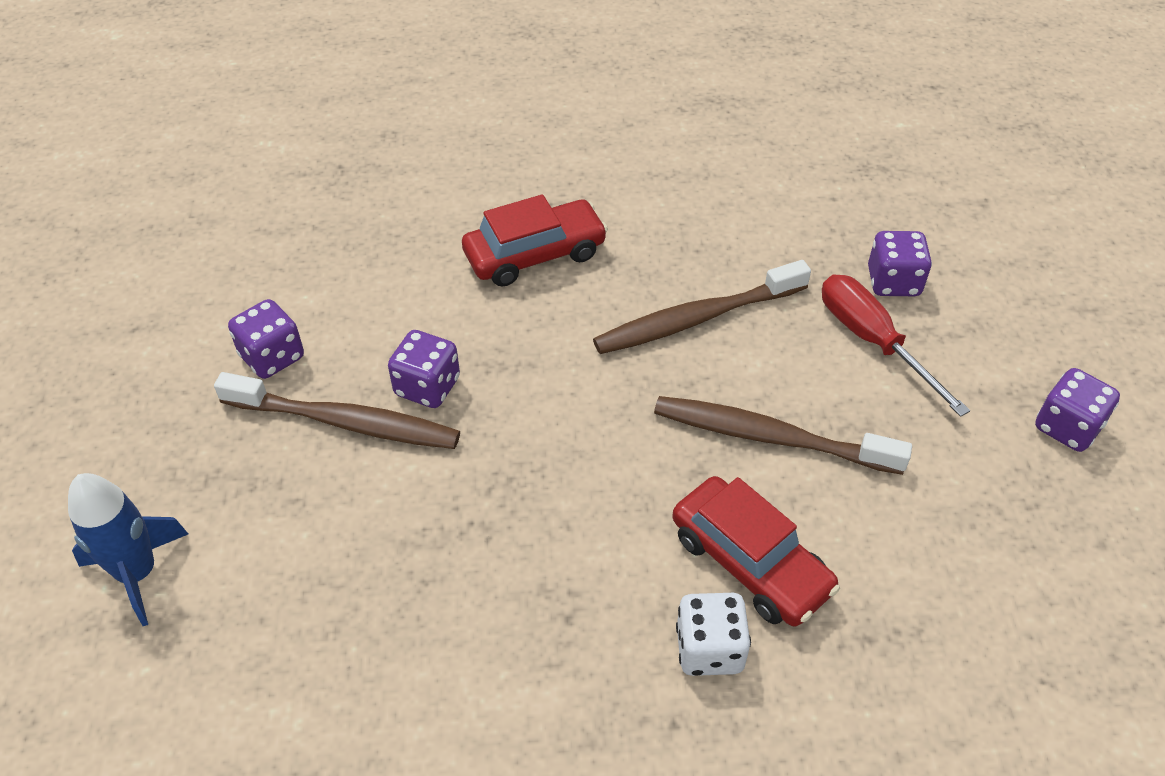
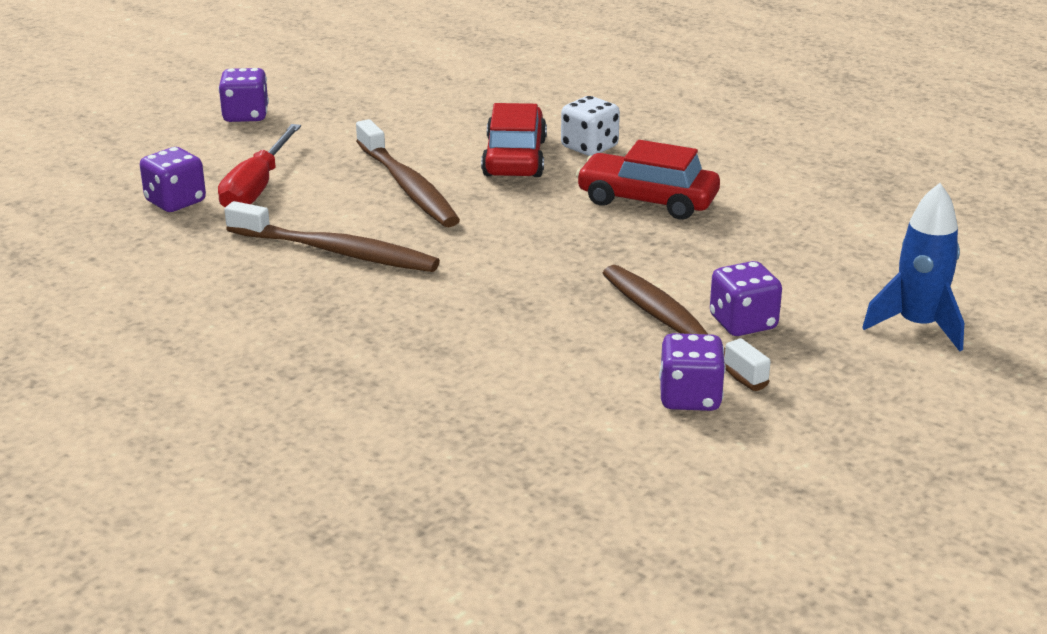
camera: 135 degrees left, 20 degrees down
(427, 386) = (587, 316): purple dice -> purple dice (743, 323)
(535, 254) = (373, 348): red car -> red car (647, 200)

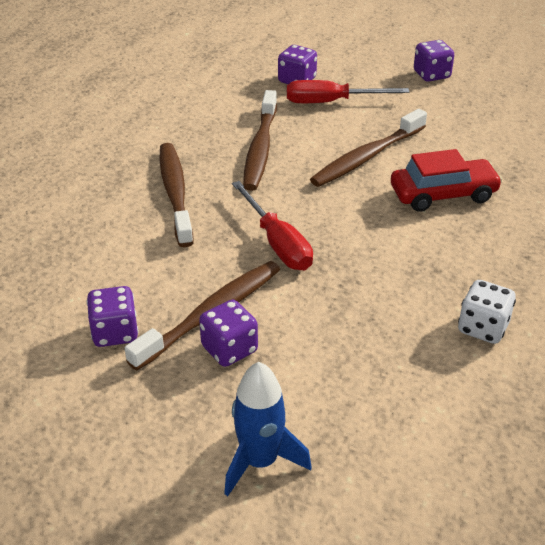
camera: 75 degrees right, 10 degrees up
(404, 326) = (175, 193): none -> brown toothbrush
(558, 268) = (277, 243): none -> red screwdriver
(589, 147) = (488, 228): white dice -> white dice (483, 328)
(647, 200) = (411, 272): red car -> none

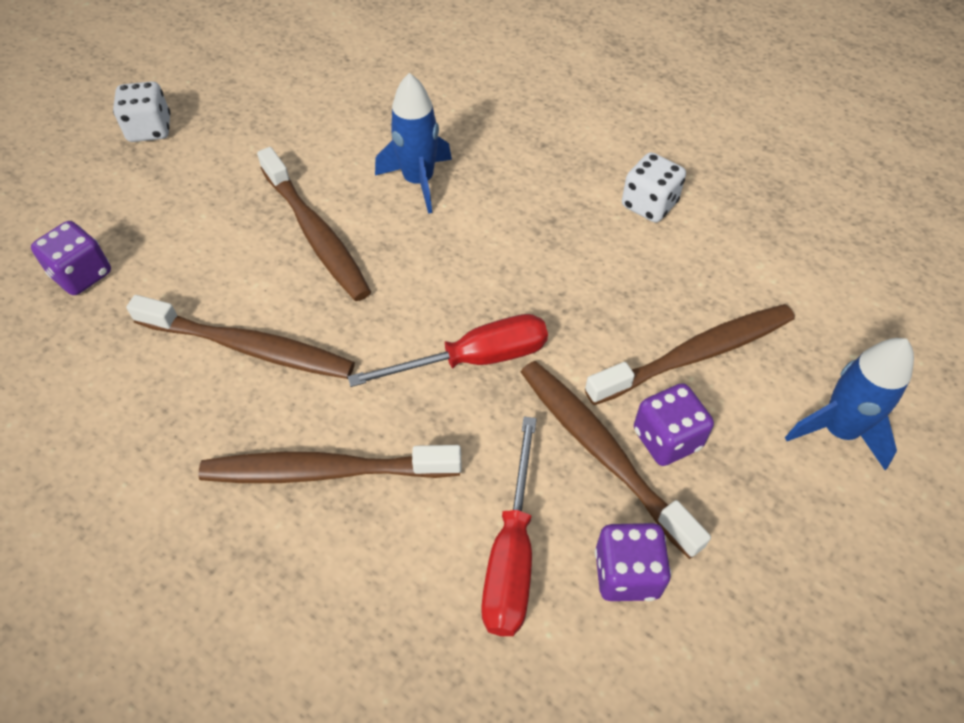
camera: 80 degrees left, 15 degrees up
(317, 364) = (695, 354): none -> brown toothbrush
(331, 102) = (164, 246): red screwdriver -> red screwdriver (511, 554)
(431, 75) = (150, 129): purple dice -> white dice
(443, 194) = (418, 181): red car -> blue rocket

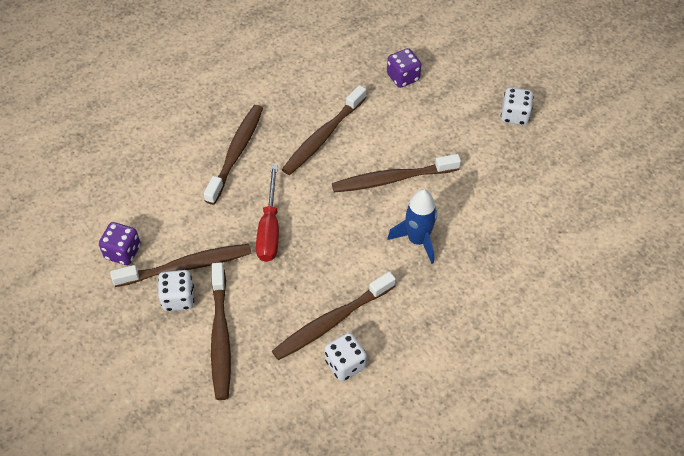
camera: 110 degrees right, 0 degrees up
(511, 554) = (157, 211): red screwdriver -> none
(596, 235) = (332, 321): none -> brown toothbrush
(666, 439) = (178, 298): purple dice -> white dice
(838, 430) = (138, 385): blue rocket -> none

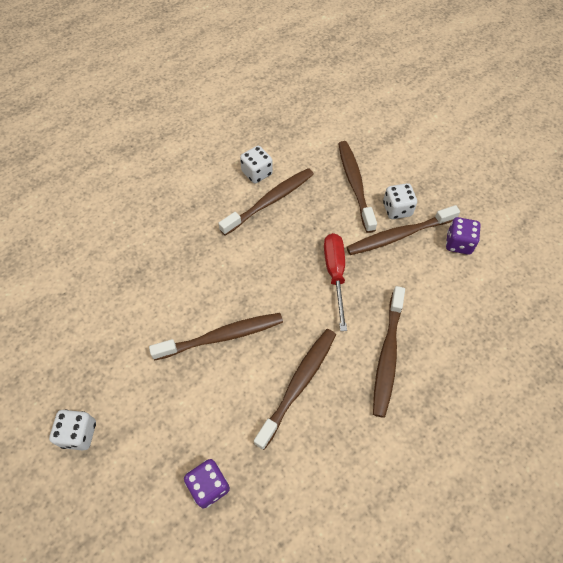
camera: 175 degrees right, 5 degrees up
(417, 240) = (198, 274): blue rocket -> none

